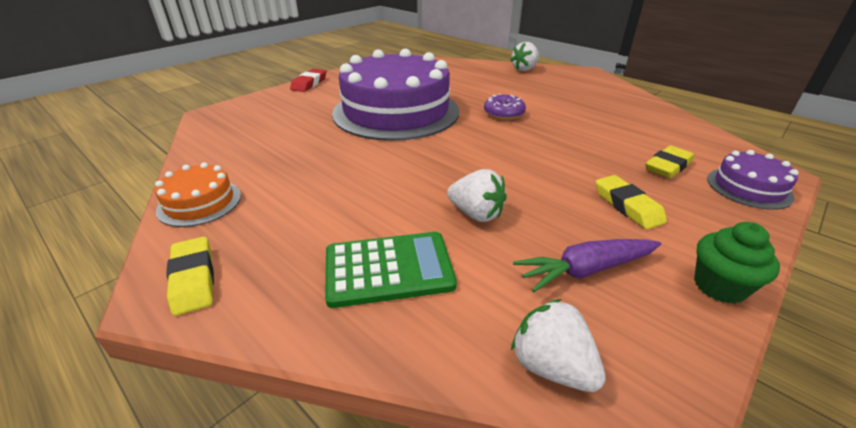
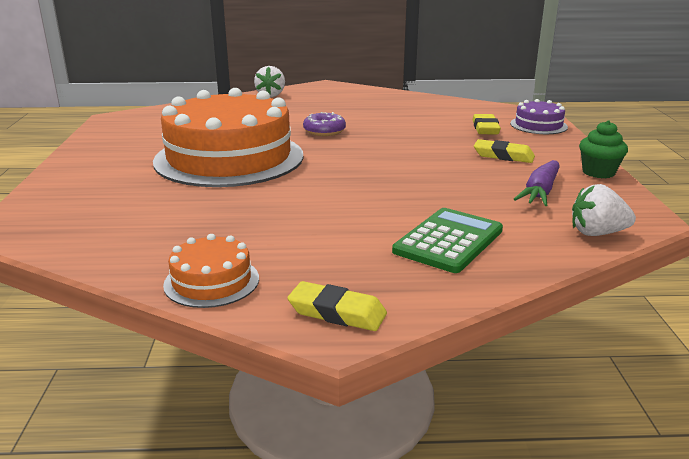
camera: 45 degrees left, 10 degrees down
(309, 84) = (67, 165): red eraser -> none
(396, 111) = (229, 158): purple cake -> orange cake
(476, 214) = (436, 193): white strawberry -> none

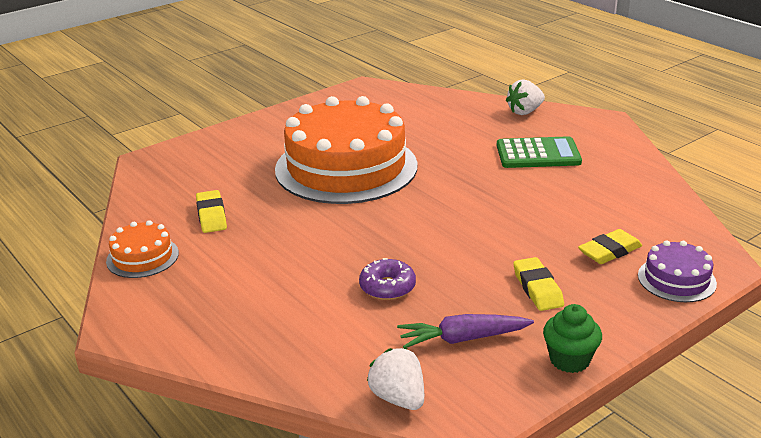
camera: 55 degrees right, 5 degrees up
(324, 131) = (467, 176): purple donut -> purple donut (387, 287)
(337, 312) = (142, 319): yellow eraser -> yellow eraser (211, 216)
(448, 241) = (297, 325): green calculator -> green calculator (538, 154)

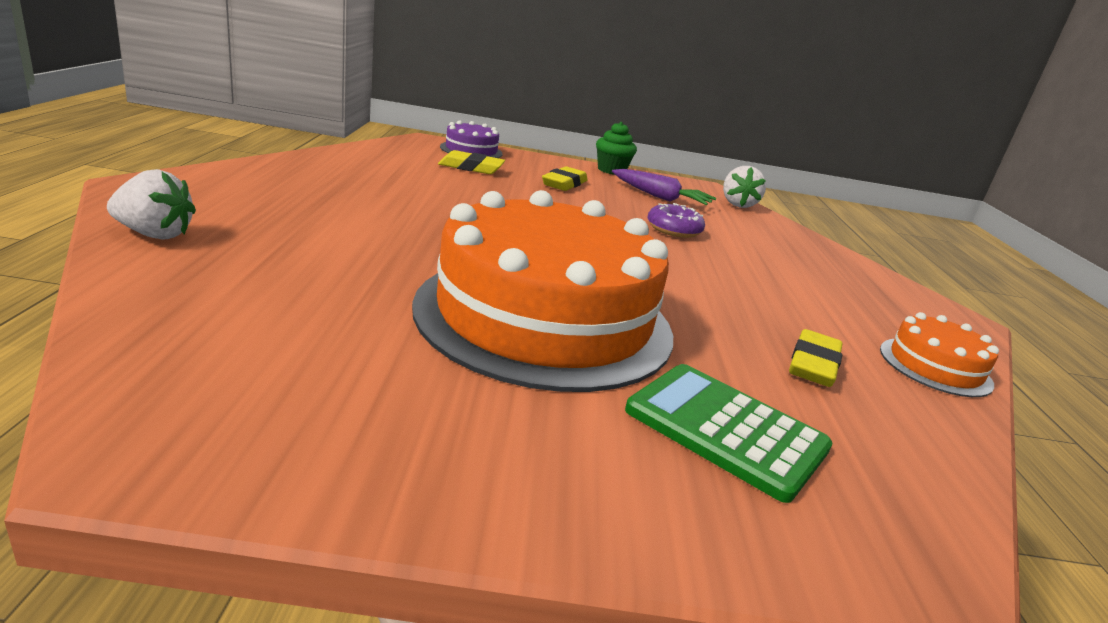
camera: 145 degrees left, 5 degrees down
(538, 154) = (313, 209): green calculator -> green calculator (725, 429)

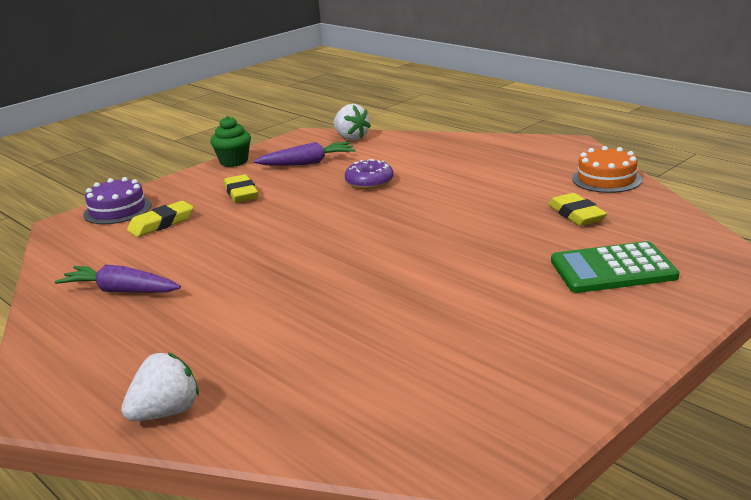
camera: 40 degrees left, 0 degrees up
(346, 177) = (121, 291): none -> purple carrot
(544, 317) = (451, 281): orange cake -> none

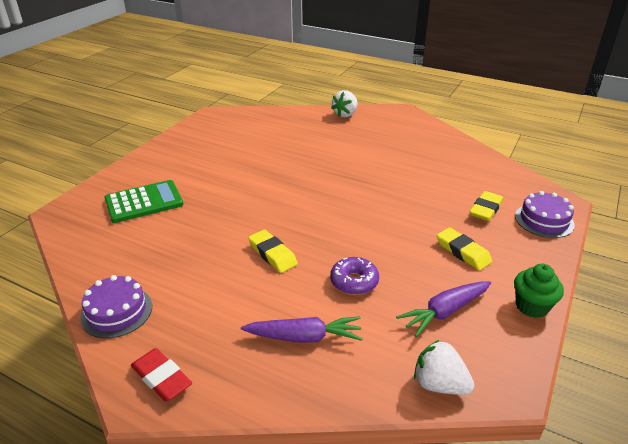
camera: 160 degrees right, 10 degrees up
(121, 291) = (437, 157): purple carrot -> purple carrot (304, 337)
(555, 149) = (161, 378): none -> red eraser
(576, 214) = (157, 253): yellow eraser -> yellow eraser (272, 254)
(606, 179) = (117, 311): orange cake -> purple cake

